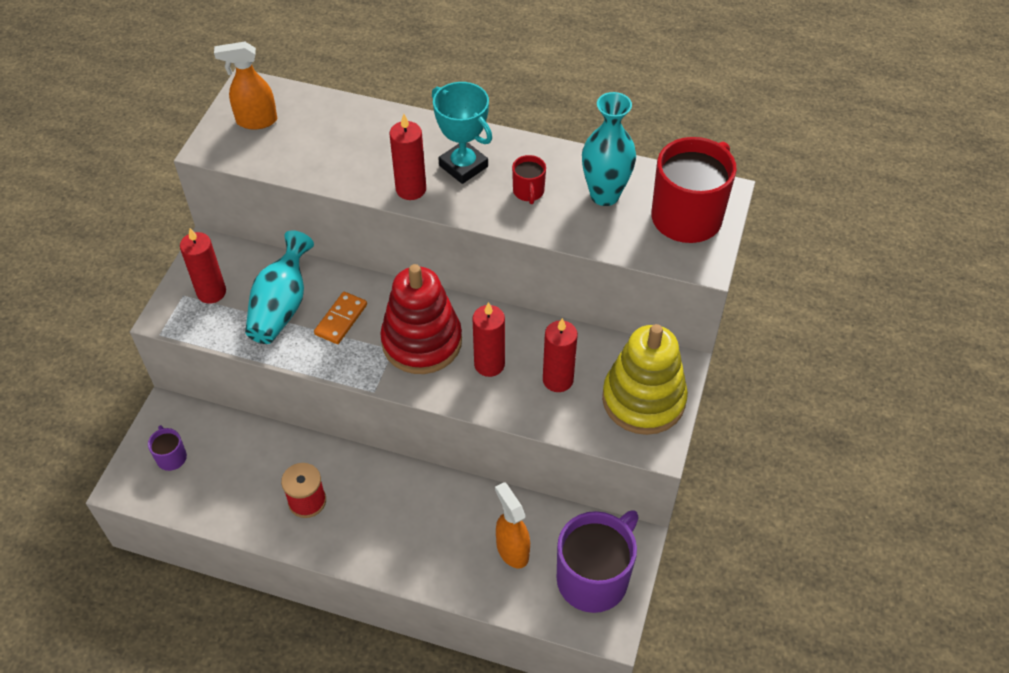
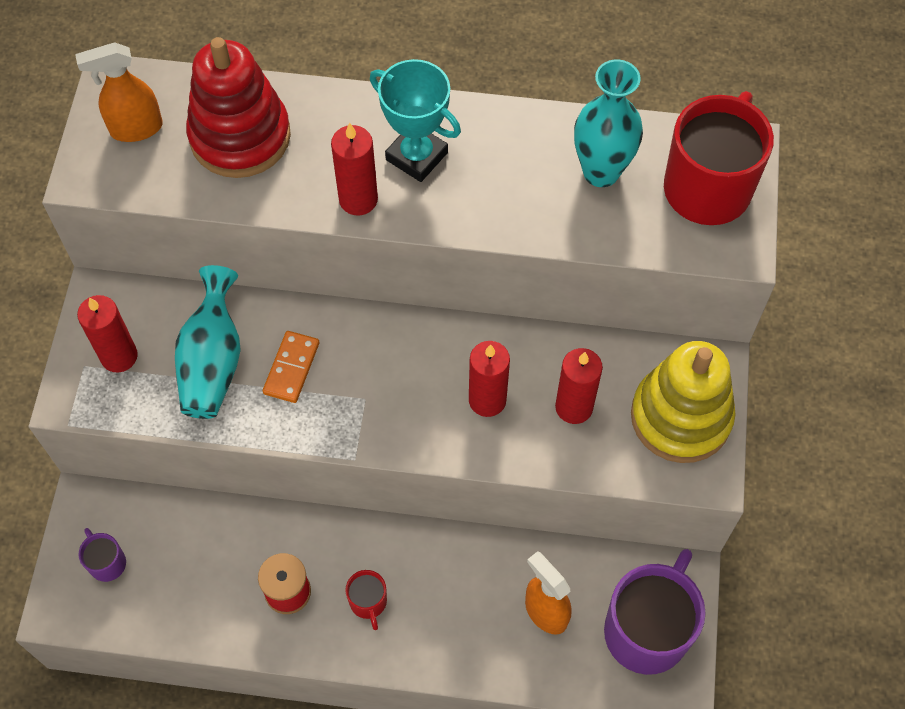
camera: 10 degrees left, 10 degrees up
(422, 342) = (398, 382): red stacking toy -> red stacking toy (240, 136)
(528, 192) = (506, 181): red mug -> red mug (368, 602)

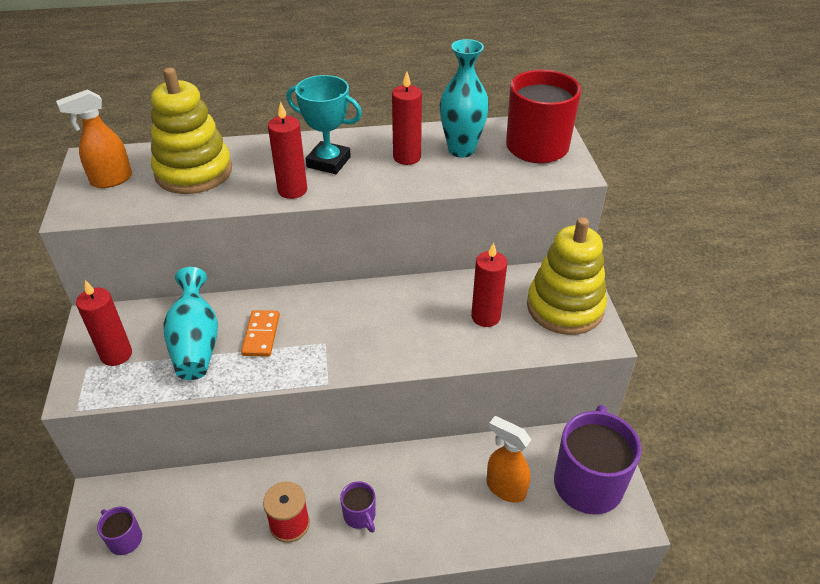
camera: 15 degrees left, 20 degrees down
(240, 136) = (194, 172): red stacking toy -> yellow stacking toy
(368, 602) = (360, 516): red mug -> purple mug
(487, 400) = (419, 325): red candle -> red candle (407, 157)

